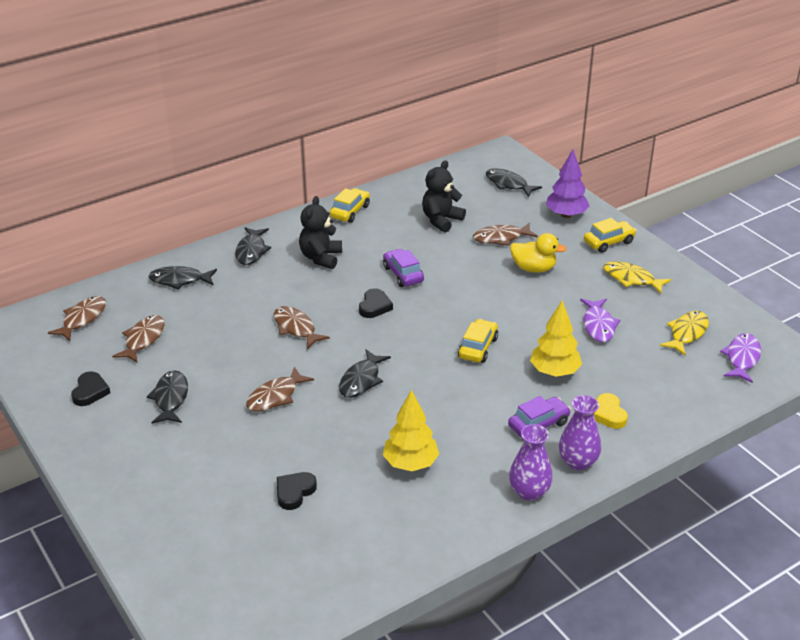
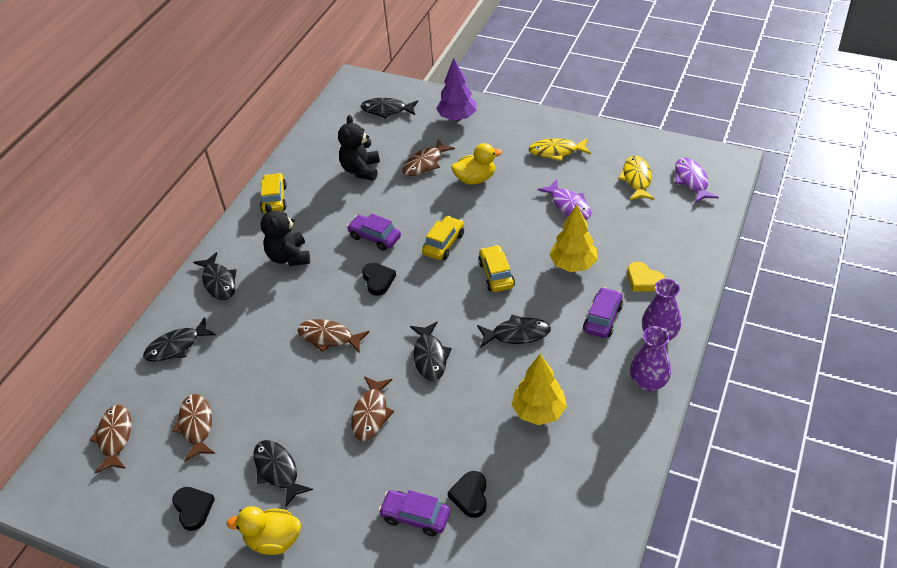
camera: 30 degrees left, 10 degrees up
(123, 441) = (273, 540): none -> yellow duck
(239, 483) = (415, 517): none -> purple car
(450, 399) = (517, 334): none -> black fish
(608, 242) = (511, 127): yellow car -> yellow car (443, 244)

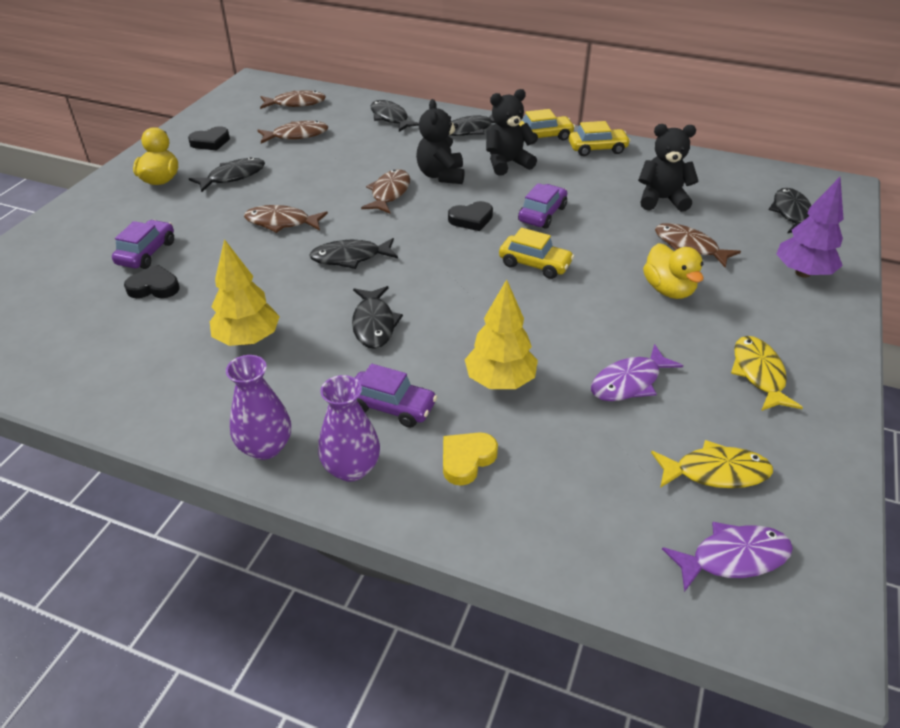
camera: 85 degrees right, 5 degrees down
(303, 302) = (441, 175): none -> black teddy bear
(496, 274) = (480, 307): yellow car -> yellow car (543, 136)

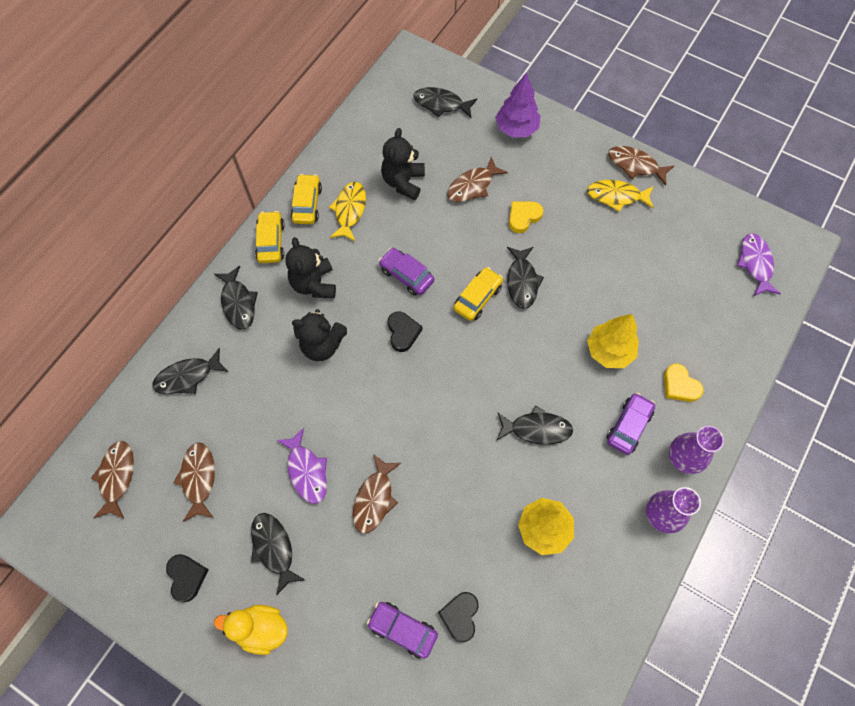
camera: 80 degrees left, 25 degrees up
(350, 258) = (443, 440): black fish -> black fish (522, 282)
(389, 193) = (343, 395): brown fish -> brown fish (635, 165)
(629, 382) = (617, 272): purple fish -> purple fish (307, 471)
(668, 290) = (523, 217): yellow duck -> yellow heart
(716, 472) = (696, 250): yellow fish -> yellow fish (349, 210)

